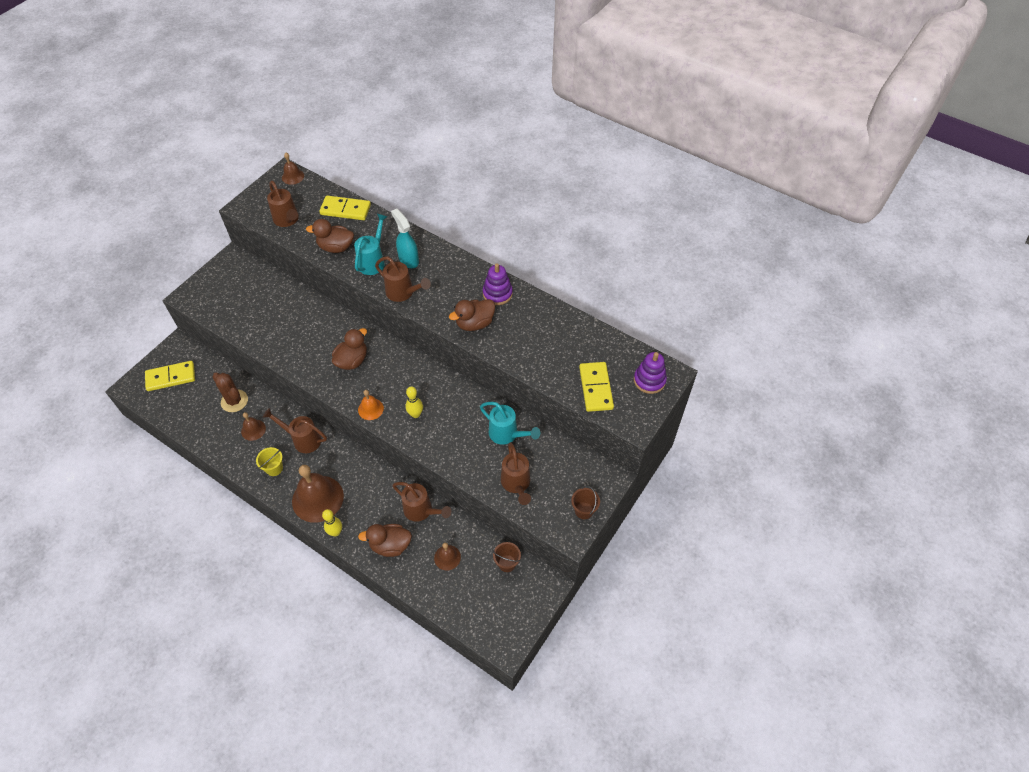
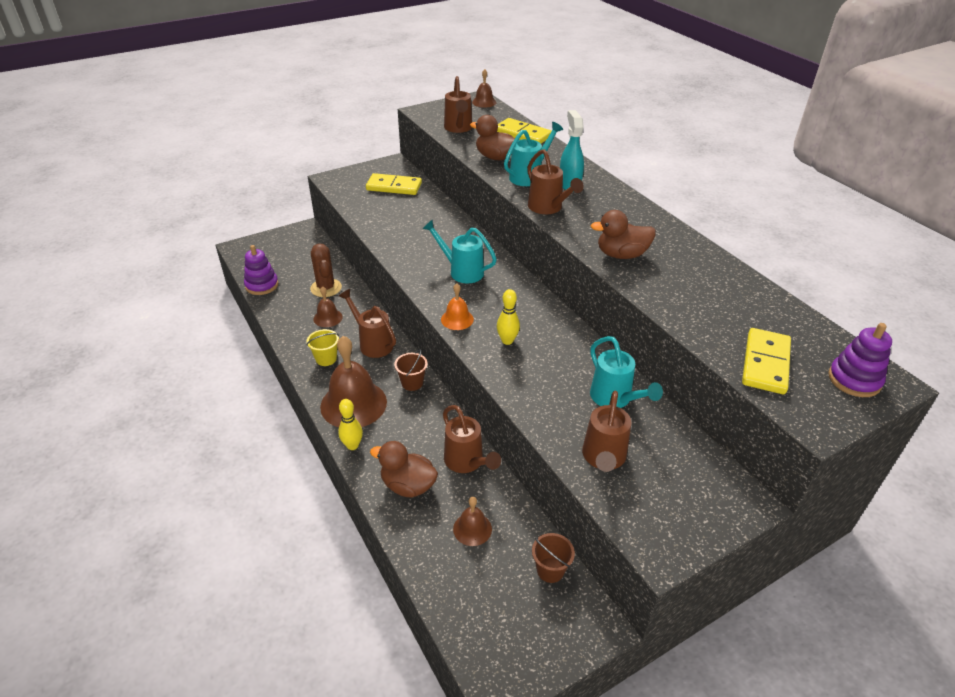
camera: 25 degrees right, 15 degrees down
(171, 377) = (280, 251): yellow domino -> yellow domino (394, 187)
(352, 360) = (462, 271): brown duck -> turquoise watering can
(497, 294) = (663, 237): purple stacking toy -> purple stacking toy (262, 285)
(584, 510) = (692, 528): brown bucket -> brown bucket (412, 383)

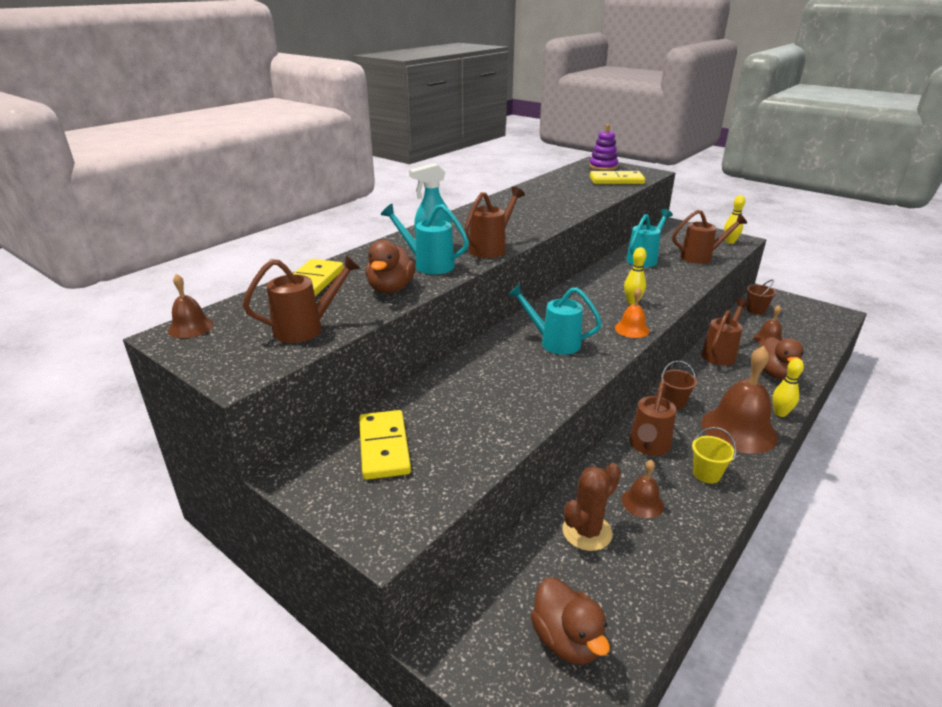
camera: 110 degrees left, 10 degrees down
(262, 285) = (641, 620): purple stacking toy -> none
(462, 271) = (554, 342): turquoise watering can -> turquoise watering can turned 105 degrees clockwise
(621, 255) = (541, 217): brown duck -> brown duck (567, 640)
(652, 529) = (730, 242): none -> yellow bowling pin

